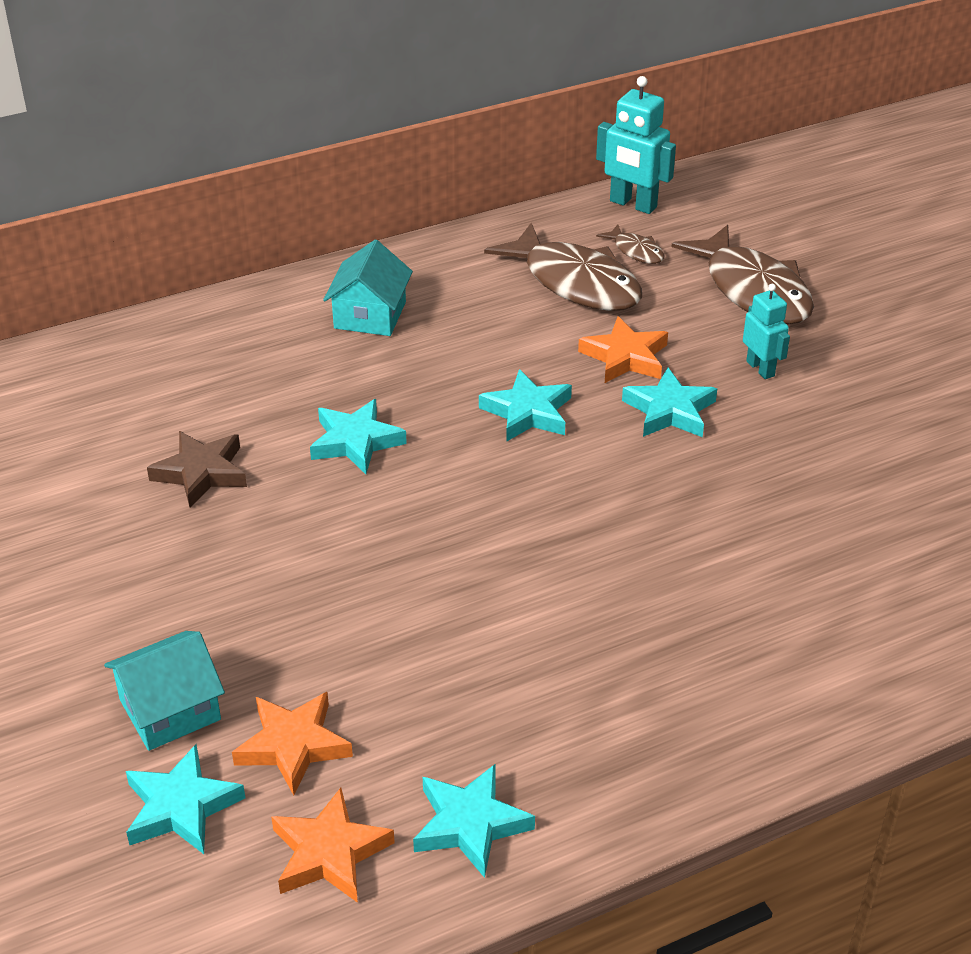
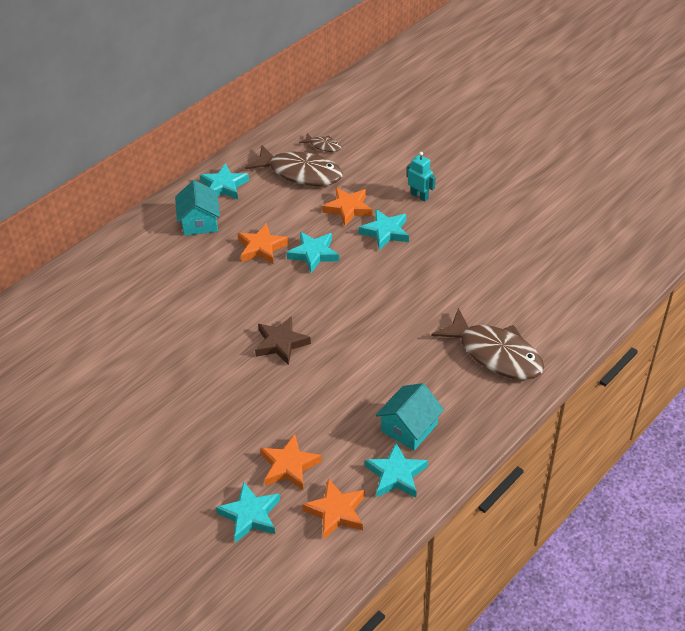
camera: 20 degrees left, 5 degrees up
(170, 710) = (216, 469): turquoise house -> turquoise house (409, 427)
(201, 473) = (158, 338): brown star -> brown star (281, 343)
(356, 441) = (232, 296): turquoise star -> turquoise star (224, 186)
(447, 380) = (262, 248): none -> orange star
(633, 204) = (308, 118): turquoise robot -> none
(753, 290) = (395, 152): brown fish -> brown fish (495, 354)

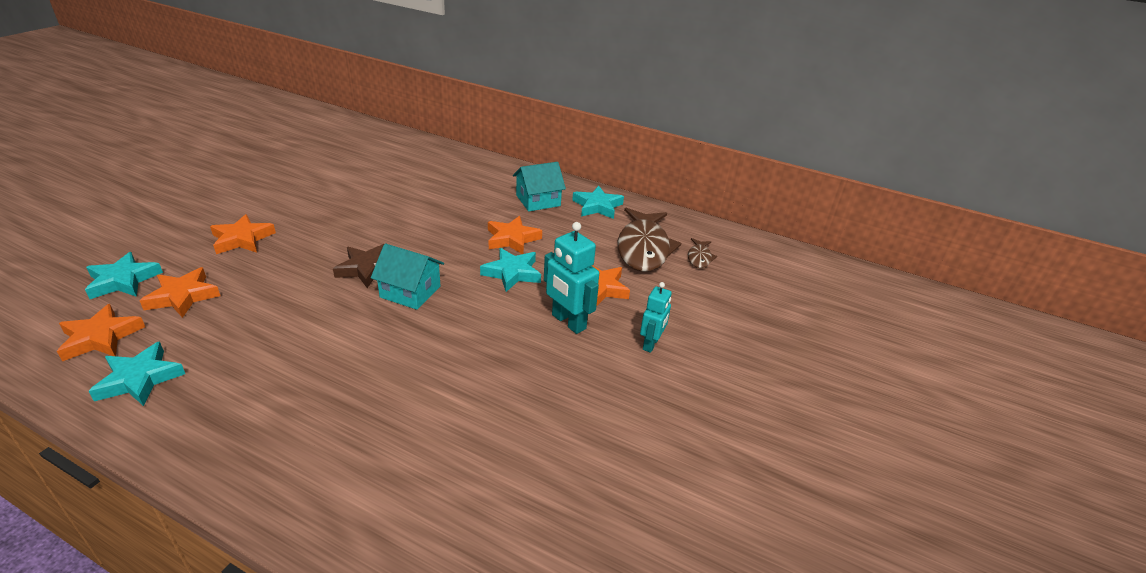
camera: 70 degrees right, 10 degrees down
(201, 435) = (242, 239): none -> orange star
(385, 232) = (568, 322): turquoise star -> turquoise robot
(409, 427) = (217, 382): turquoise house -> turquoise house (410, 292)
(495, 354) = (346, 456): brown fish -> none

